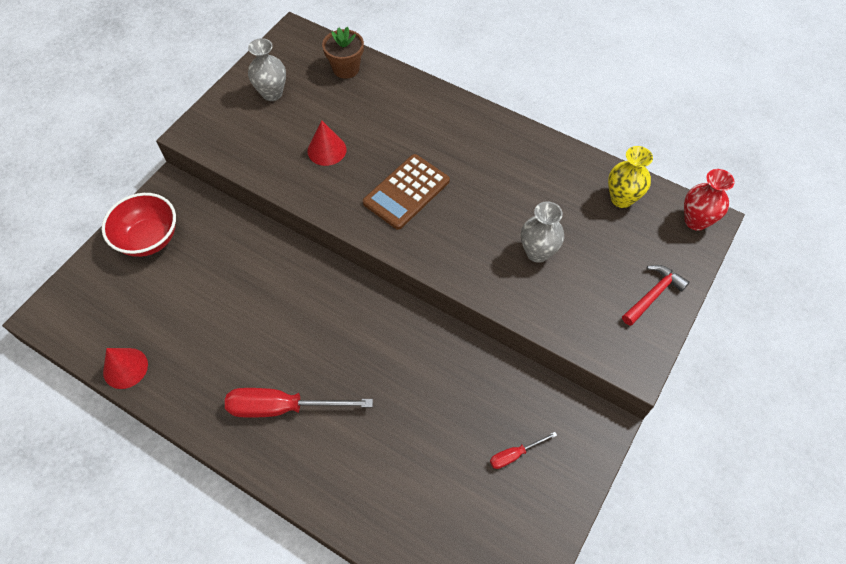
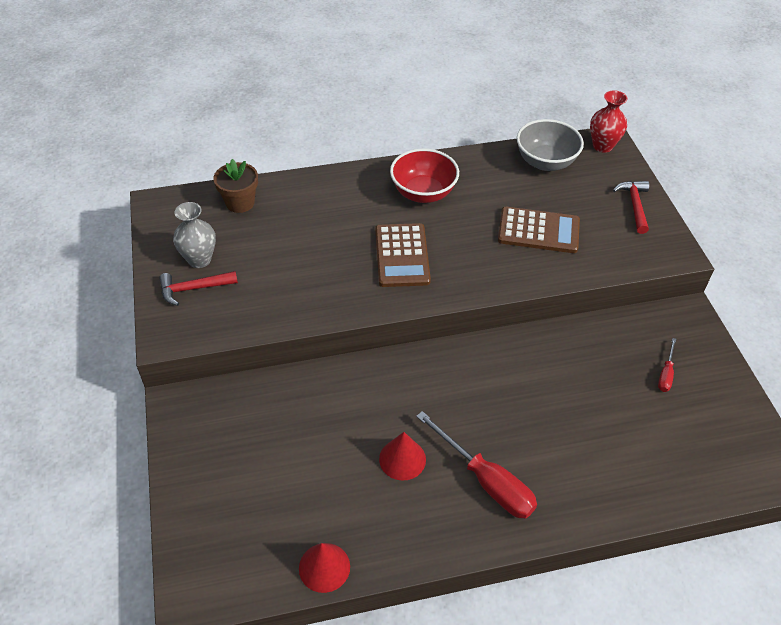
camera: 45 degrees left, 10 degrees down
(149, 239) = (212, 456): red bowl -> red bowl (423, 193)
(245, 112) = (193, 288): none -> red hammer
(283, 407) = (486, 481): red screwdriver -> red screwdriver turned 90 degrees counterclockwise
(327, 150) = (302, 269): red cone -> red cone (402, 459)
(537, 252) = (538, 231): grey vase -> brown calculator
(621, 199) = (545, 162): yellow vase -> grey bowl

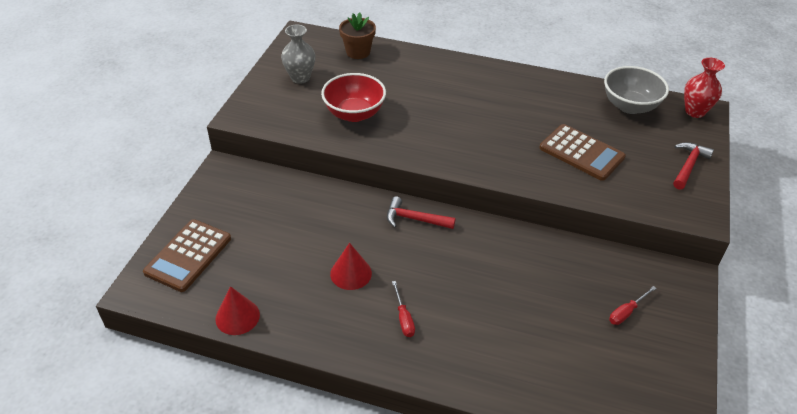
camera: 30 degrees right, 5 degrees down
(193, 288) = (281, 94): red hammer -> red hammer (415, 219)
(402, 255) = (451, 129): brown calculator -> brown calculator (188, 255)
(423, 193) = (504, 92): red bowl -> red bowl (354, 114)
(486, 481) = (403, 318): red screwdriver -> red screwdriver, size x0.49

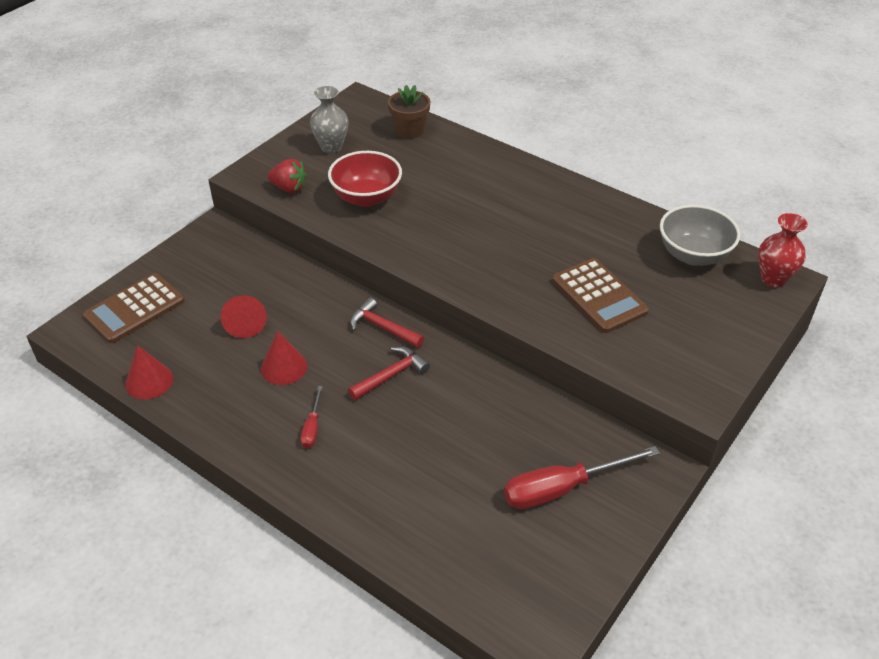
camera: 20 degrees right, 0 degrees up
(284, 119) = (289, 188): none -> red strawberry
(296, 244) = (245, 323): none -> red cone
(626, 312) = (562, 488): red screwdriver -> red screwdriver, size x2.03
(688, 166) = (723, 340): red hammer -> red hammer (391, 375)

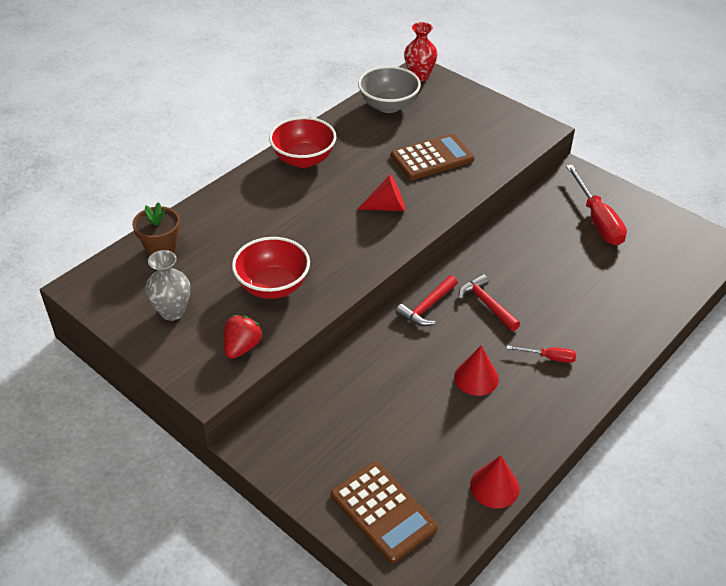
camera: 85 degrees left, 0 degrees up
(245, 323) = (414, 409): red cone -> red cone (387, 207)
(564, 199) = (303, 159): none -> red bowl

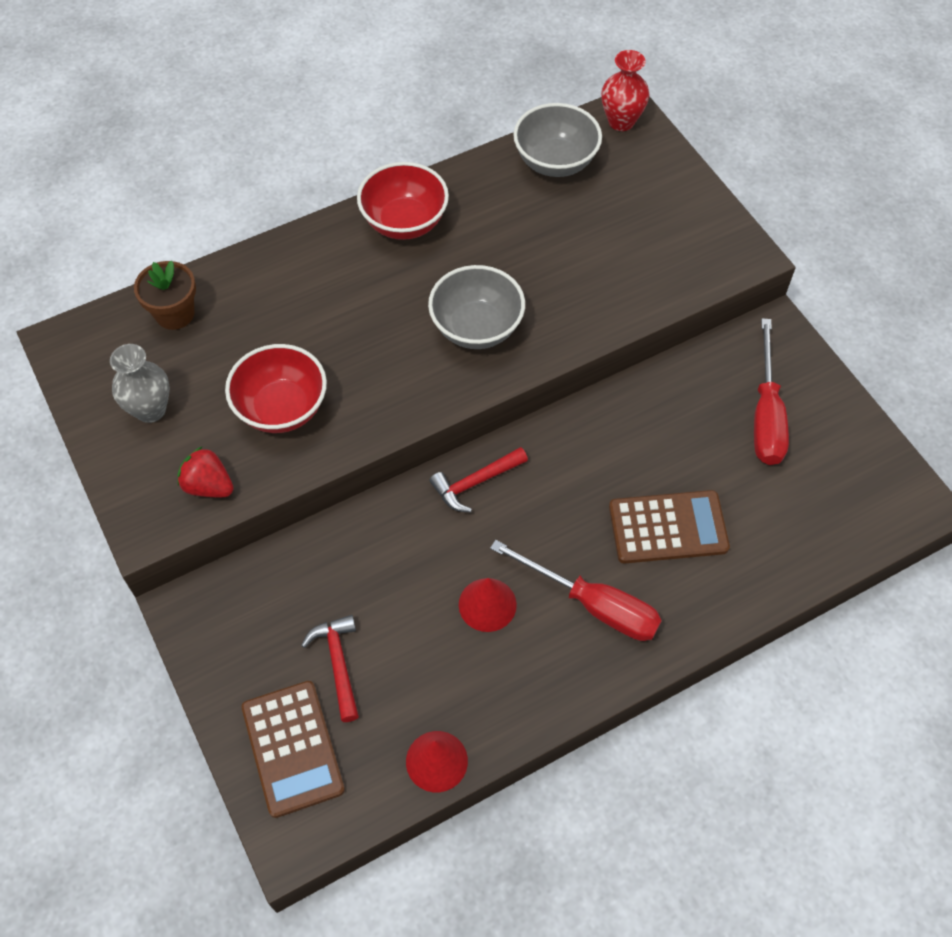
camera: 20 degrees right, 15 degrees up
(242, 347) = (208, 486): red strawberry -> red strawberry turned 105 degrees counterclockwise
(387, 207) = (476, 328): red cone -> grey bowl
(432, 158) = (573, 264): brown calculator -> brown calculator (668, 527)
(487, 304) = (553, 501): red hammer -> red hammer (338, 663)
(549, 357) = (593, 605): red screwdriver -> red screwdriver, size x2.03

